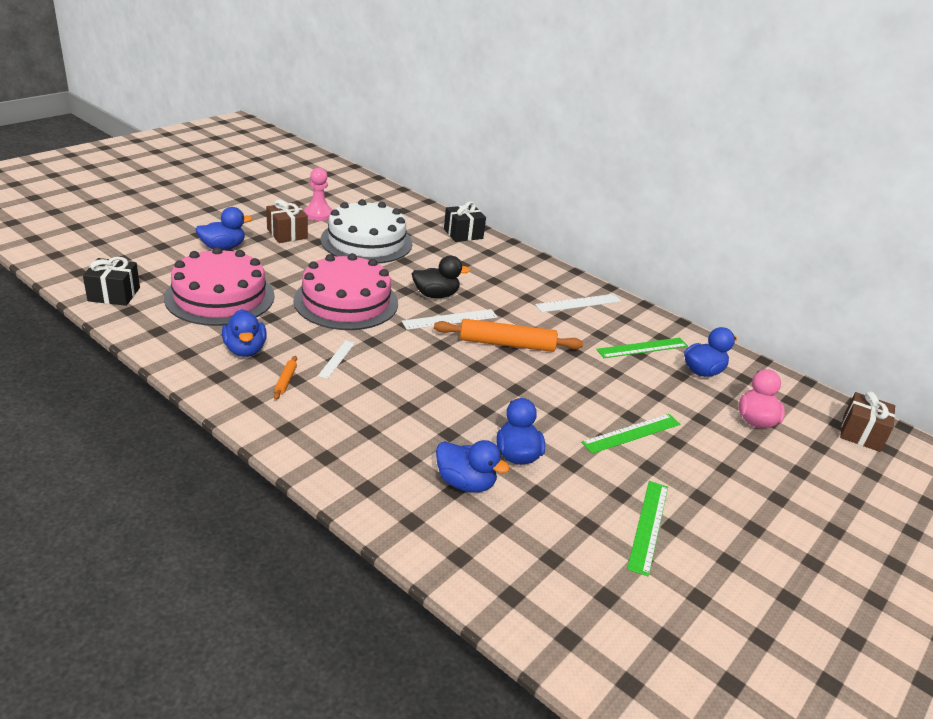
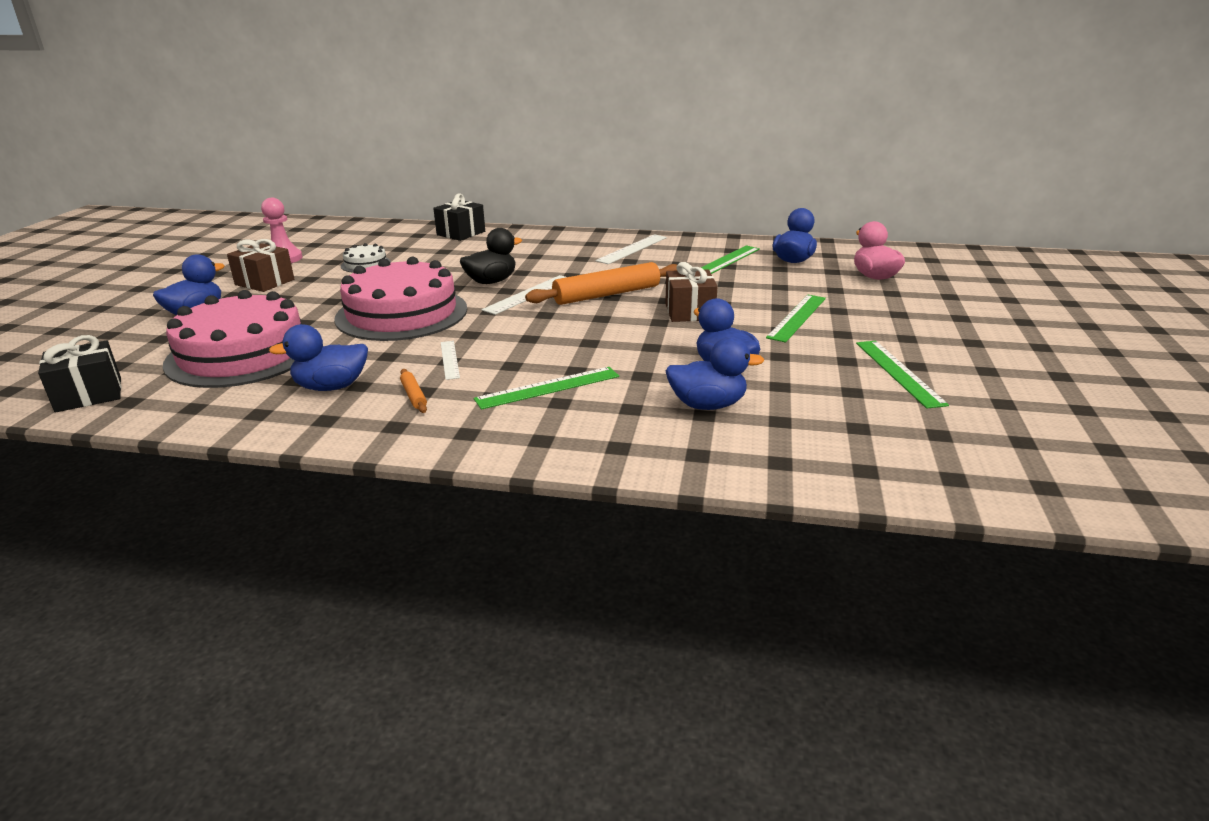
camera: 25 degrees left, 5 degrees down
(245, 350) = (331, 387): blue duck -> blue duck turned 120 degrees clockwise
(366, 241) = (366, 264): white cake -> white cake, size x0.44
(374, 414) = (548, 387): none -> green ruler
(861, 433) = (954, 260): brown gift -> brown gift (689, 312)

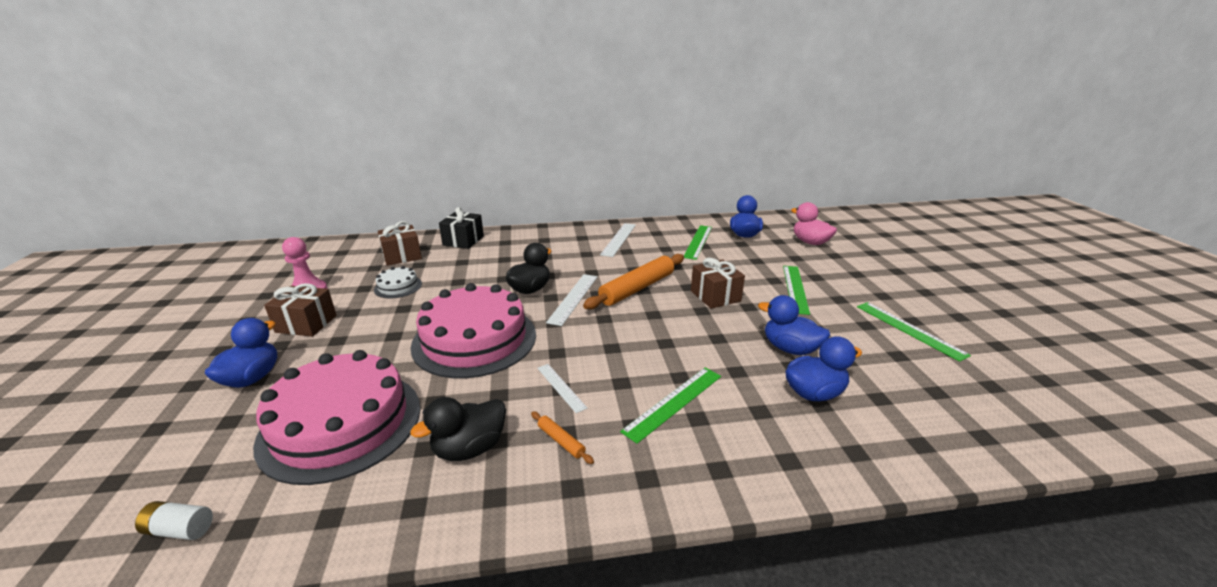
camera: 20 degrees left, 0 degrees up
(89, 394) = (180, 530): black gift -> white battery
(331, 387) = (469, 448): blue duck -> black duck
(389, 240) = (402, 256): none -> brown gift

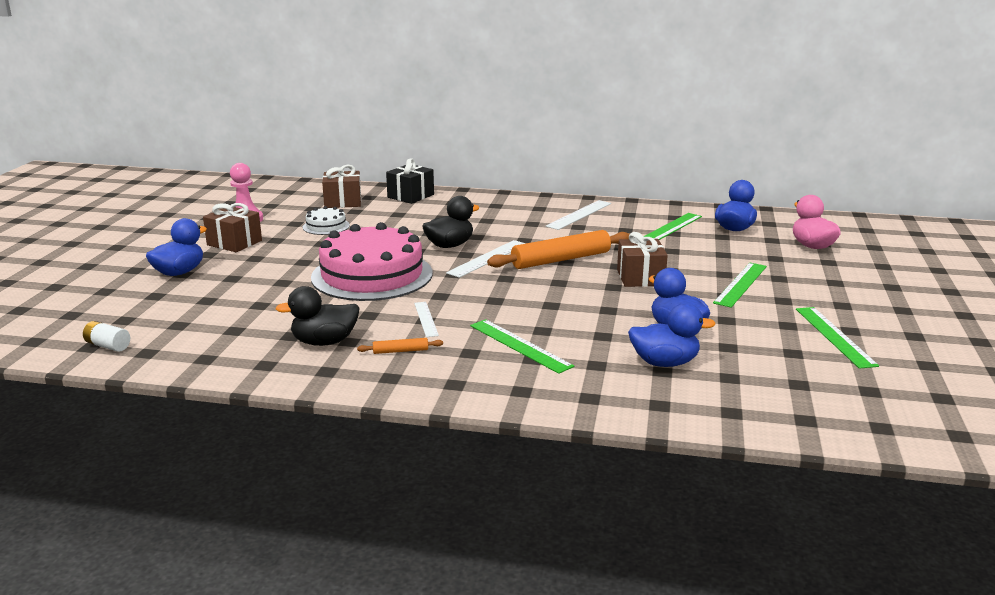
camera: 20 degrees right, 5 degrees down
(341, 423) = (235, 311): pink cake -> none
(561, 441) = (400, 351): orange rolling pin -> orange rolling pin turned 75 degrees counterclockwise
(674, 402) = (520, 345): green ruler -> green ruler turned 75 degrees clockwise

